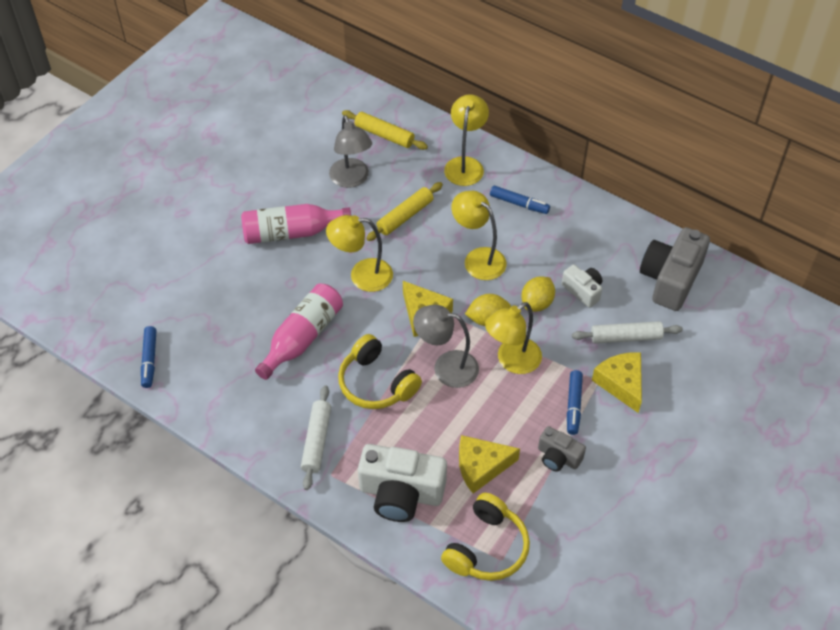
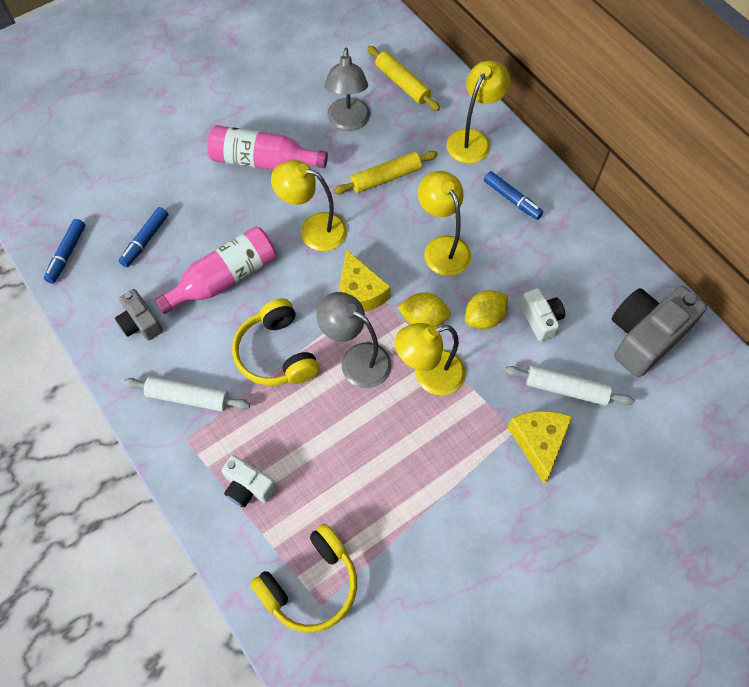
camera: 20 degrees right, 10 degrees up
(316, 441) = (188, 397): white rolling pin -> white rolling pin turned 75 degrees clockwise
(401, 493) = (248, 487): white camera -> white camera, size x0.54
(481, 466) = (345, 486): yellow cheese -> none
(558, 457) = (433, 505): grey camera -> grey camera (140, 323)
(573, 405) = (475, 450): blue marker -> blue marker (145, 240)

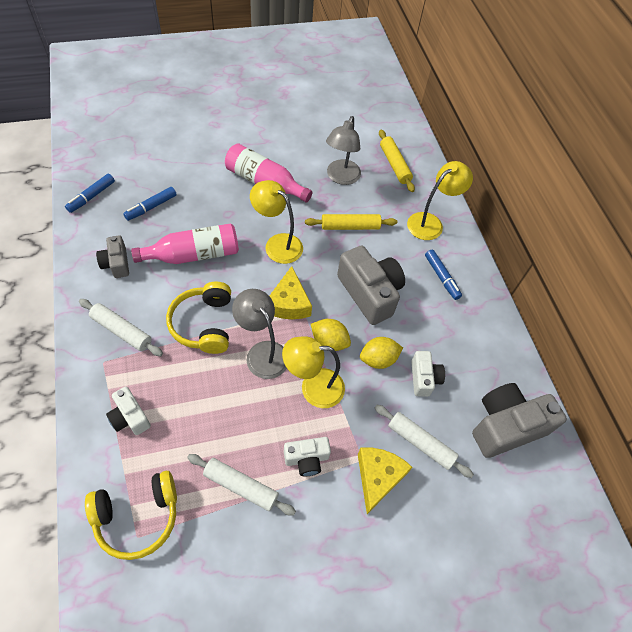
camera: 15 degrees right, 5 degrees down
(403, 509) = (241, 486): none -> white rolling pin
(442, 247) = (369, 293): yellow lamp -> grey camera
(457, 453) = (306, 459): none -> white camera

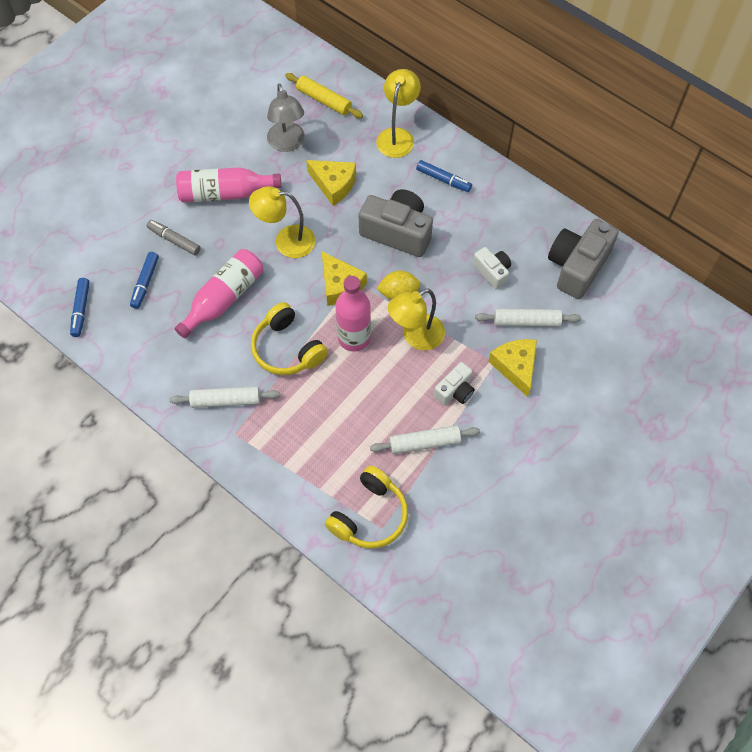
camera: 30 degrees left, 5 degrees up
(116, 263) = (165, 351): grey camera -> none
(130, 417) = (297, 457): white camera -> none
(199, 192) = (174, 240): none -> grey marker
(262, 352) = (354, 338): grey lamp -> pink bottle
(350, 226) = (334, 184): yellow rolling pin -> yellow cheese
(378, 359) = (447, 281): yellow lemon -> none

